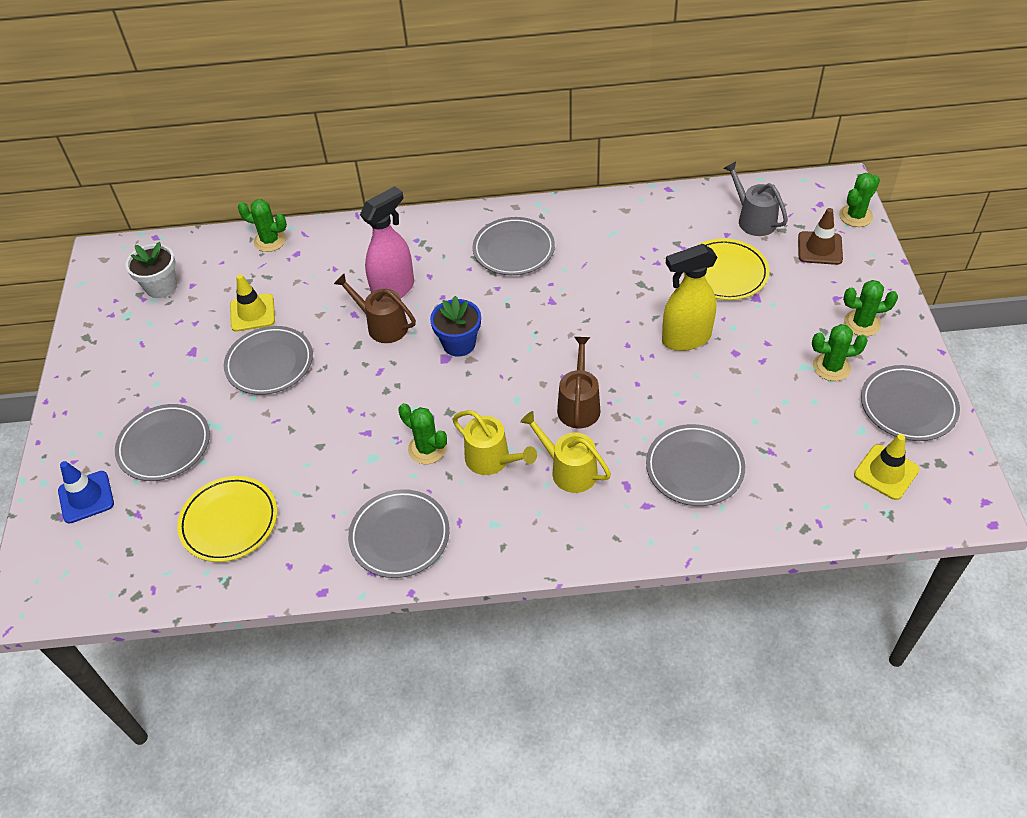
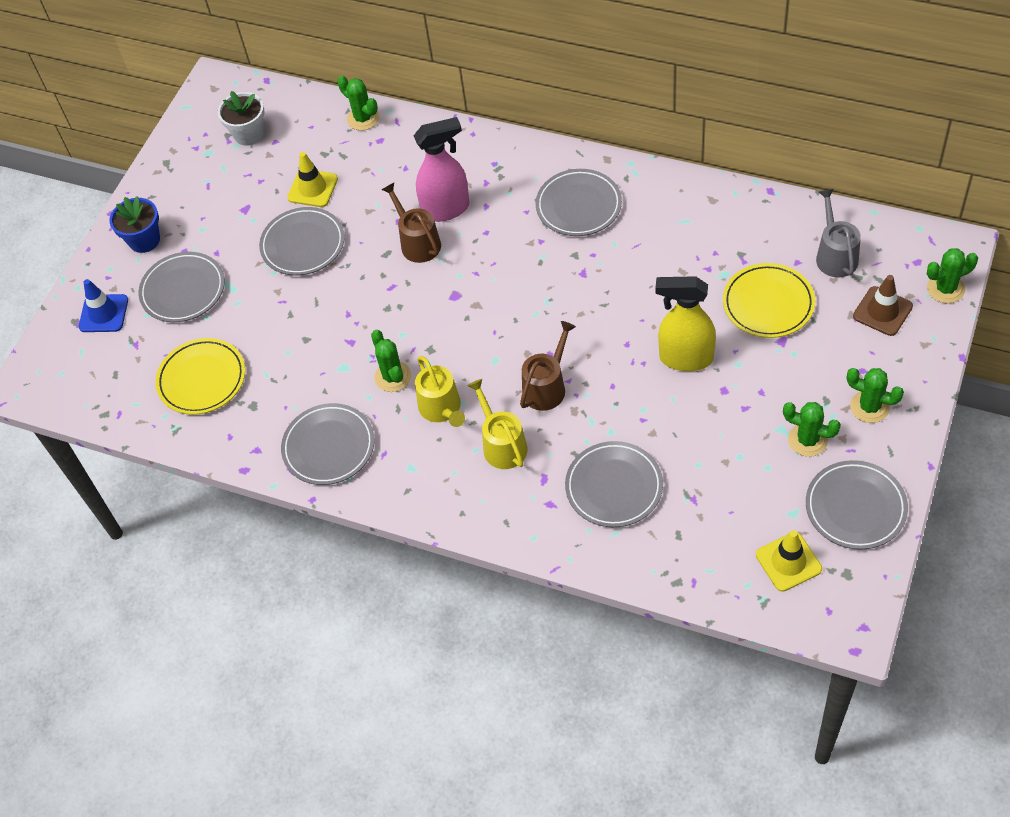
camera: 30 degrees right, 5 degrees up
(459, 344) = (474, 286): blue flower pot -> blue flower pot (144, 240)

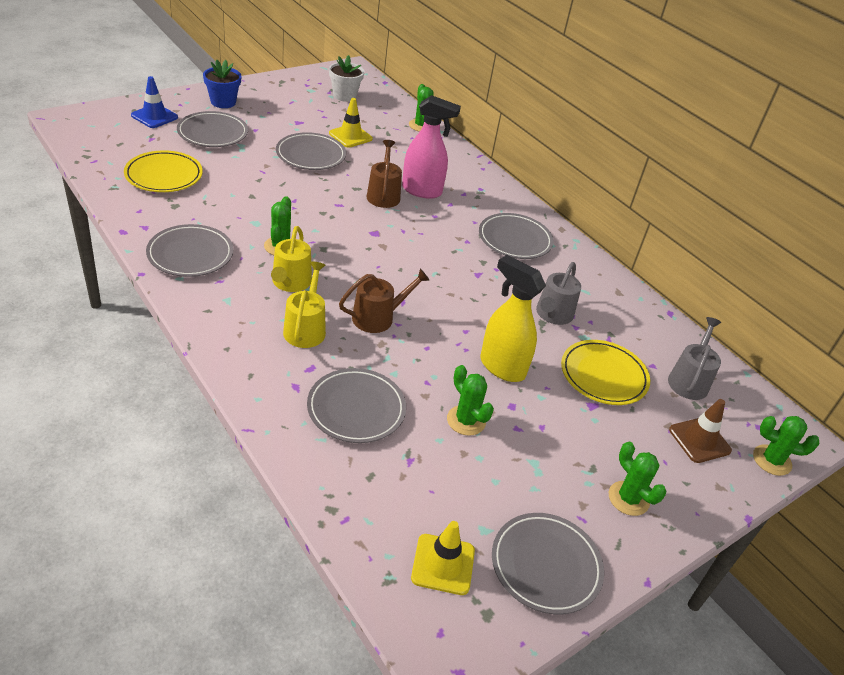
camera: 20 degrees right, 15 degrees down
(680, 269) = (553, 314): none -> grey watering can
(807, 440) = (550, 485): green cactus -> green cactus (466, 420)

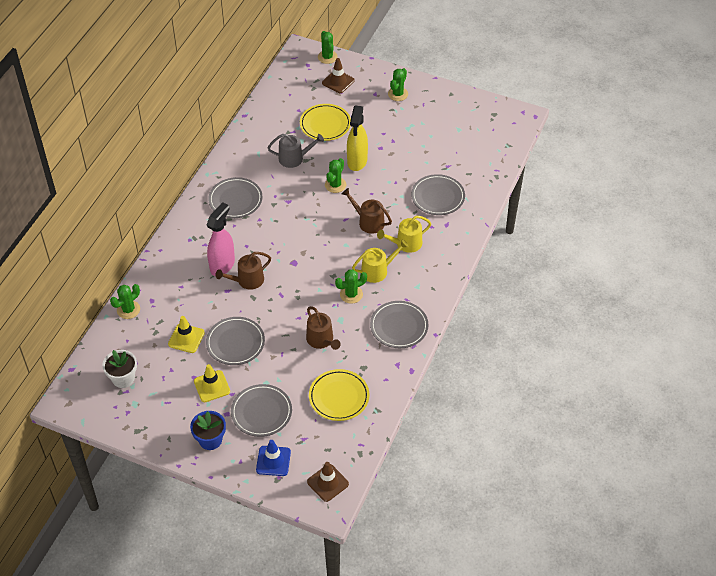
camera: 115 degrees left, 10 degrees up
(88, 128) = (328, 483): none -> brown traffic cone
(246, 199) = (321, 340): none -> brown watering can
(422, 191) = (222, 265): pink spray bottle -> pink spray bottle turned 45 degrees clockwise
(443, 564) = (486, 134): yellow traffic cone -> yellow traffic cone (212, 386)
(466, 420) = (406, 159): green cactus -> green cactus (335, 185)
(545, 565) = (457, 106): grey plate -> none
(689, 380) = (297, 95): grey watering can -> none

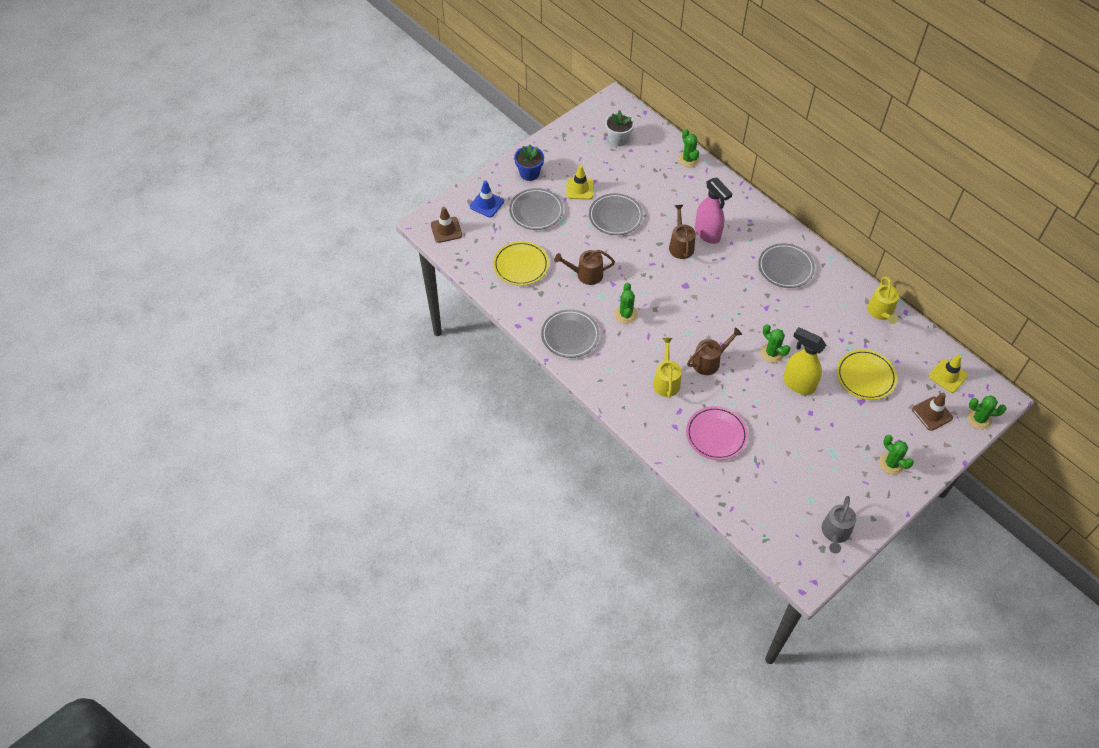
camera: 115 degrees right, 5 degrees up
(186, 338) = (638, 187): yellow traffic cone -> yellow traffic cone (947, 376)
(294, 158) = (824, 332): grey watering can -> grey watering can (835, 532)
(377, 271) = (643, 345): yellow watering can -> yellow watering can (881, 312)
(438, 197) = (716, 435): grey plate -> pink plate

